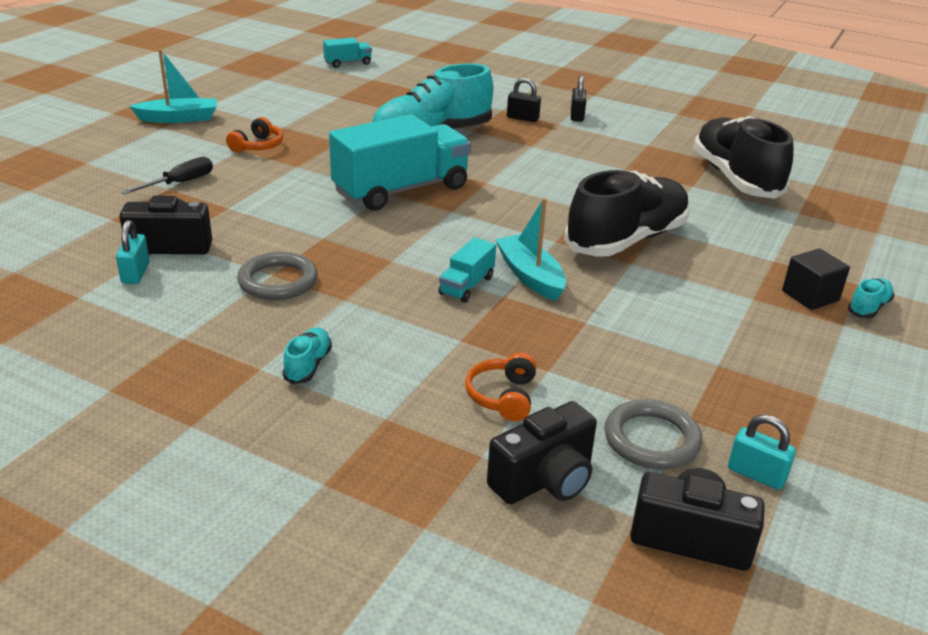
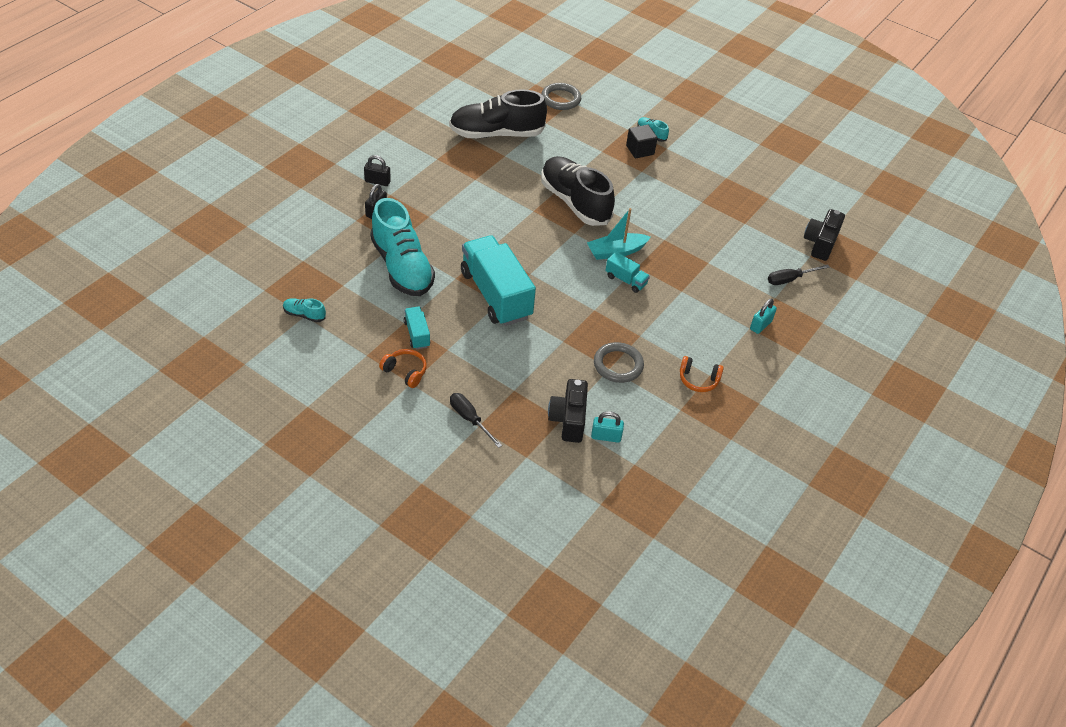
camera: 85 degrees left, 15 degrees up
(179, 118) = (334, 425): turquoise boat -> none
(308, 365) = (706, 355): turquoise shoe -> turquoise shoe (304, 315)
(348, 63) = (217, 303): turquoise truck -> turquoise truck (417, 334)
(503, 396) = (731, 283): orange headphones -> orange headphones (698, 380)
(544, 480) = (790, 279): black camera -> black screwdriver
(651, 439) = (760, 239): grey ring -> grey ring (561, 99)
(756, 474) = (781, 213): turquoise padlock -> turquoise padlock (761, 325)

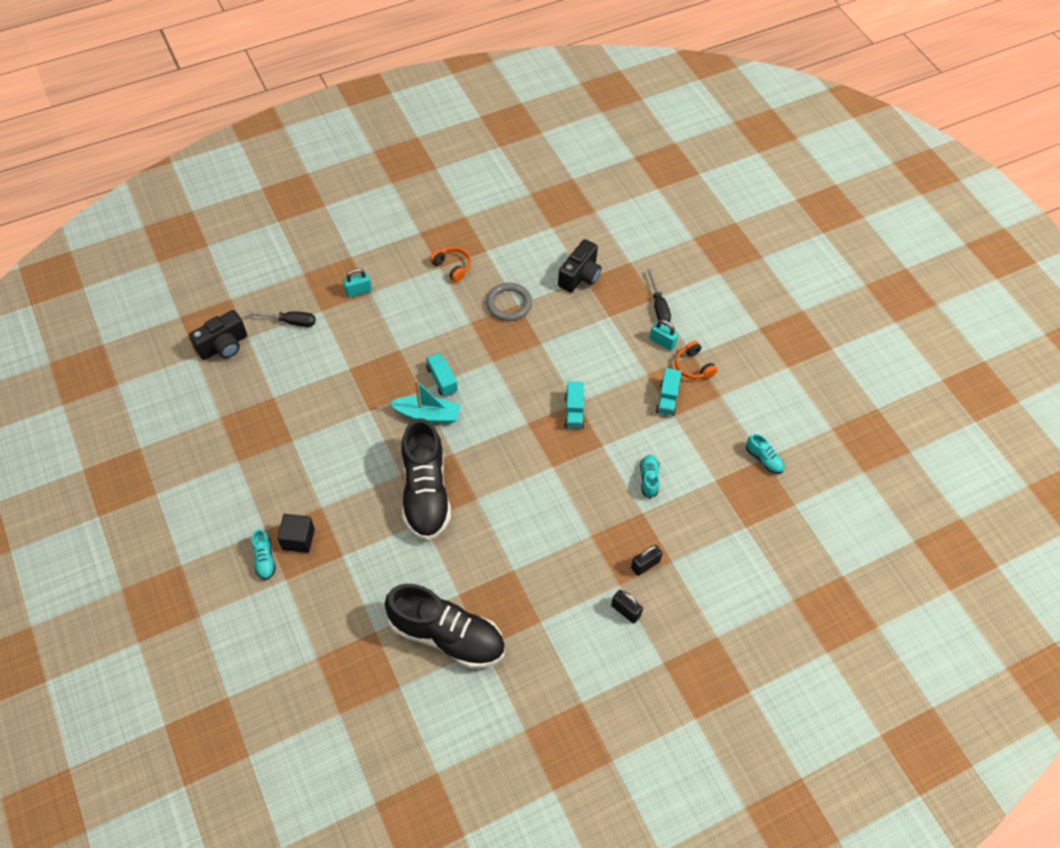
camera: 150 degrees left, 10 degrees up
(402, 267) = (649, 479): turquoise shoe -> turquoise shoe, size x0.41
(496, 295) = (574, 411): turquoise truck -> turquoise truck, size x0.45
(561, 99) = (327, 668): grey ring -> none
(606, 436) = (559, 253): turquoise padlock -> turquoise padlock (662, 342)

